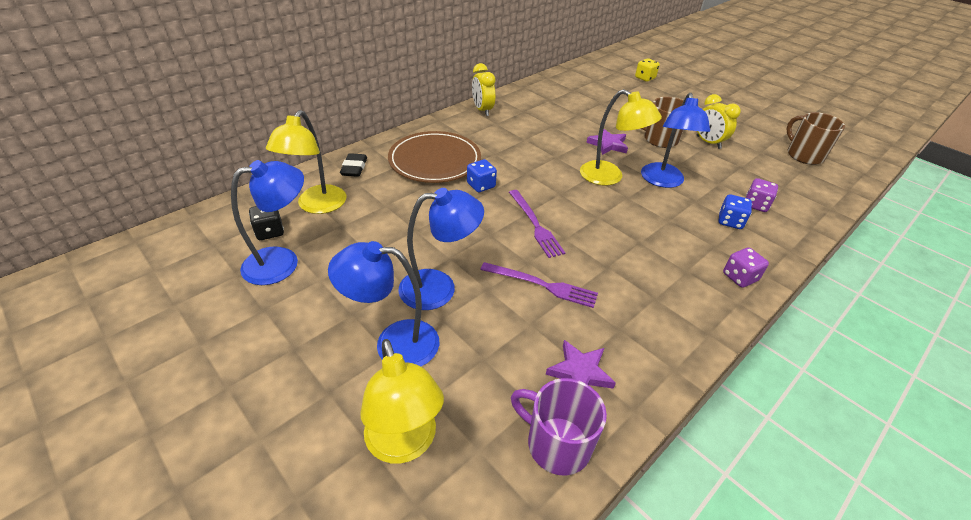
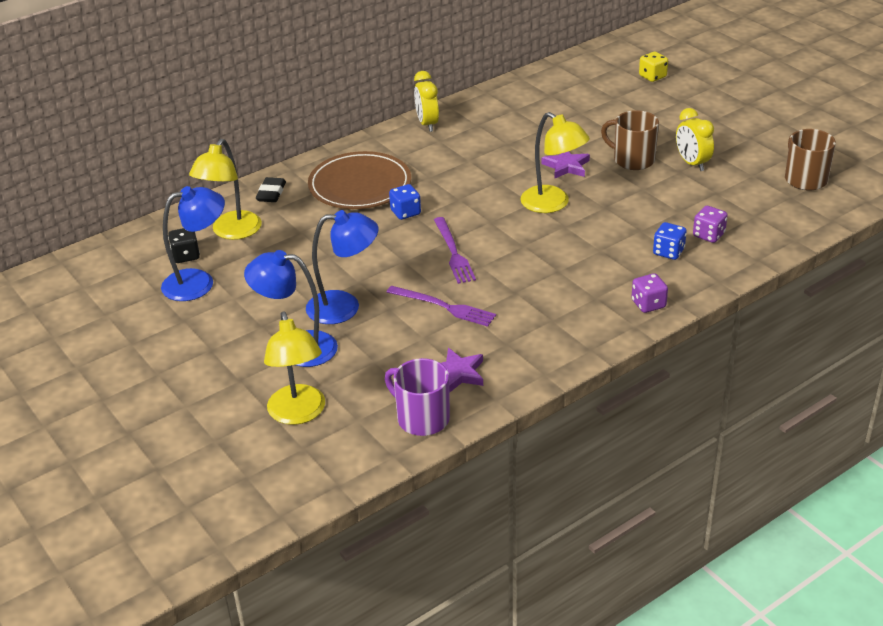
camera: 10 degrees right, 5 degrees down
(663, 181) = (613, 209): blue lamp -> none

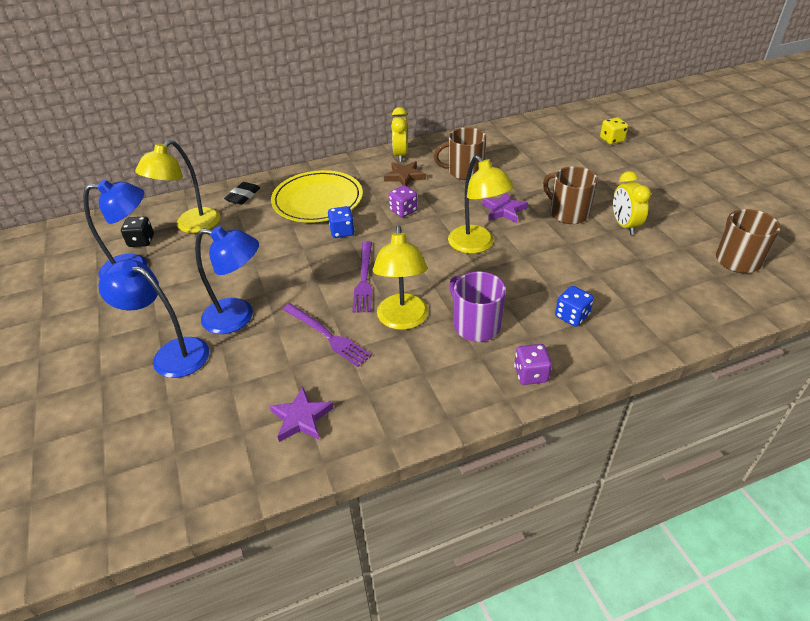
camera: 15 degrees right, 5 degrees up
(298, 414) = (126, 432): yellow lamp -> yellow lamp (402, 320)
(360, 185) = (317, 200): brown plate -> yellow plate
(421, 418) = (237, 468): purple mug -> purple mug (475, 325)
(443, 147) = (404, 176): none -> brown star
(507, 132) = (464, 171): none -> brown mug
(708, 235) = (619, 304): purple dice -> purple dice (403, 211)

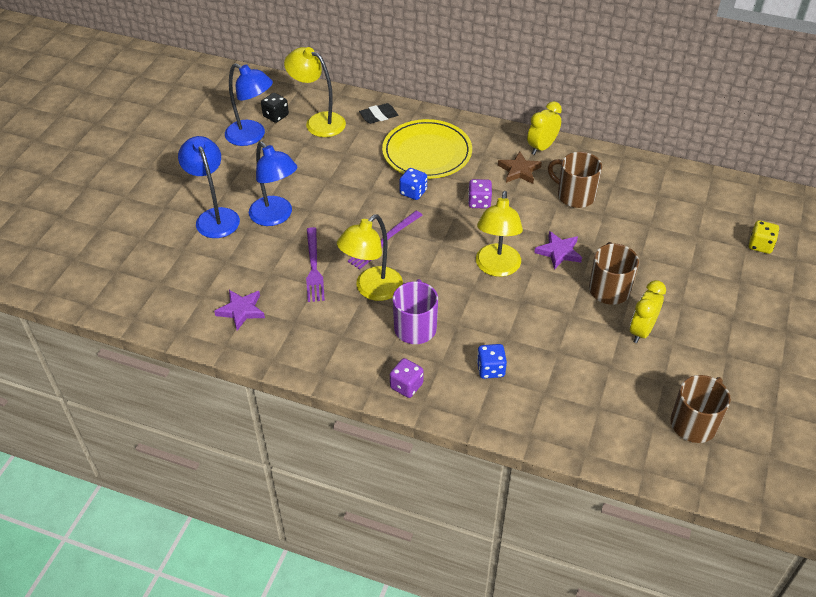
camera: 40 degrees right, 5 degrees up
(191, 226) = (318, 122): yellow lamp -> yellow lamp turned 45 degrees clockwise

